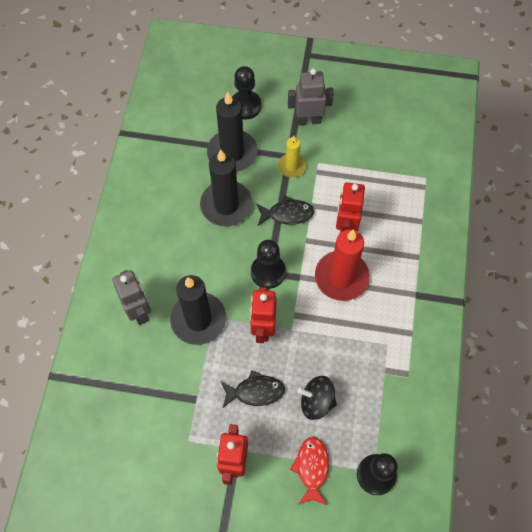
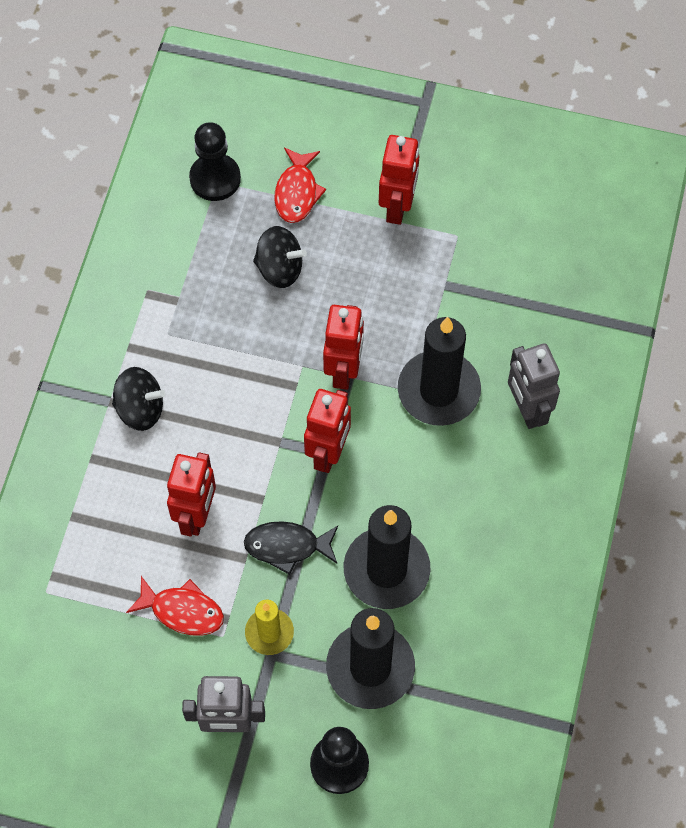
camera: 175 degrees left, 0 degrees up
(255, 391) = (362, 287): black fish -> none
(268, 272) = (328, 453): black pawn -> red robot
(341, 277) = (216, 436): red candle -> none
(344, 174) = (182, 611): none -> red fish
(394, 291) = (140, 409): none -> black spinning top

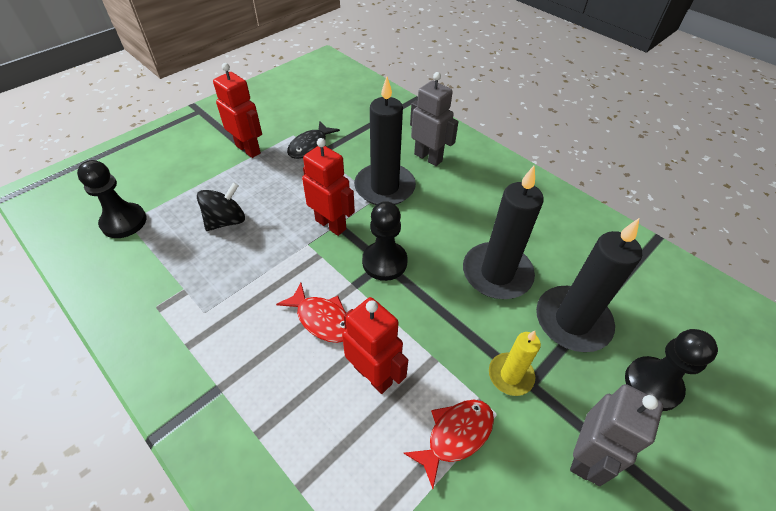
camera: 60 degrees left, 15 degrees down
(140, 409) = (247, 367): black spinning top -> none
(287, 546) = (442, 324): black fish -> black fish (310, 146)
(297, 192) = (185, 187): red fish -> red fish (322, 319)
(328, 453) = (384, 262): red robot -> black pawn
(527, 409) = (428, 157): grey robot -> grey robot turned 150 degrees counterclockwise

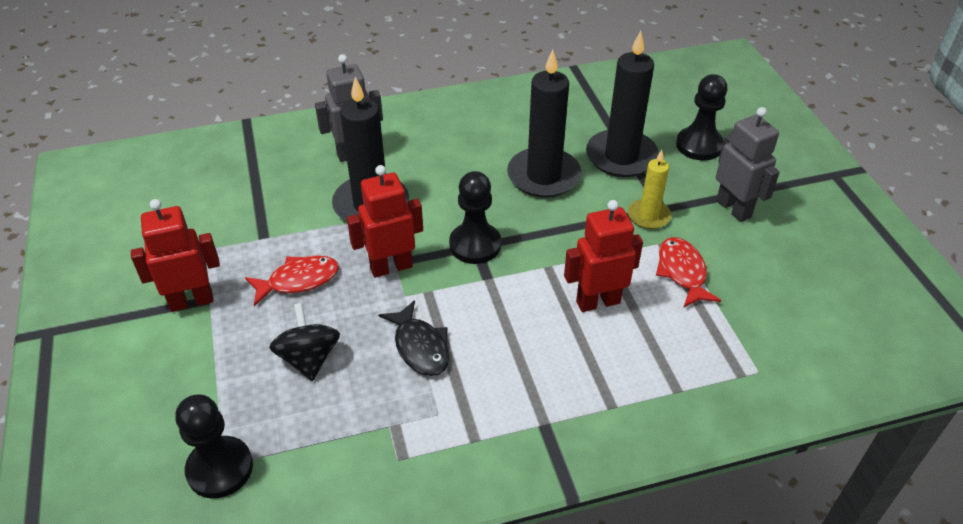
camera: 60 degrees left, 5 degrees down
(310, 146) = (243, 241): black fish -> black fish (420, 347)
(322, 319) = (513, 317): red fish -> red fish (298, 280)

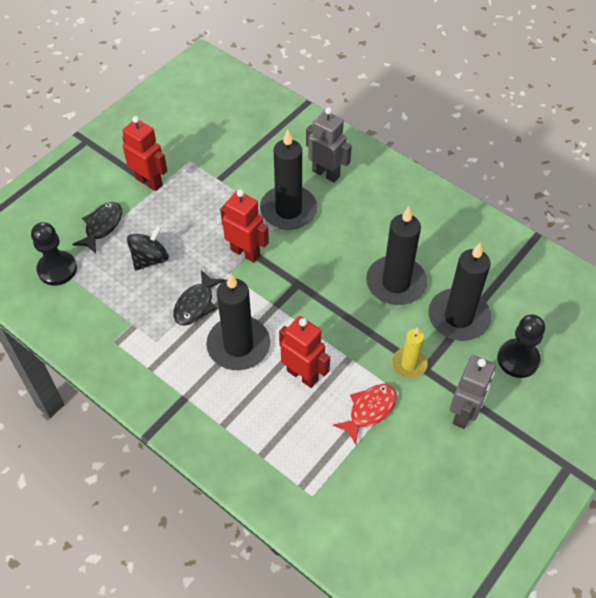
camera: 55 degrees right, 10 degrees up
(205, 383) = (102, 226): none -> black fish
(298, 280) = (200, 217): red fish -> none
(475, 245) = (298, 283): black pawn -> none
(513, 337) = (238, 345): none -> black candle

